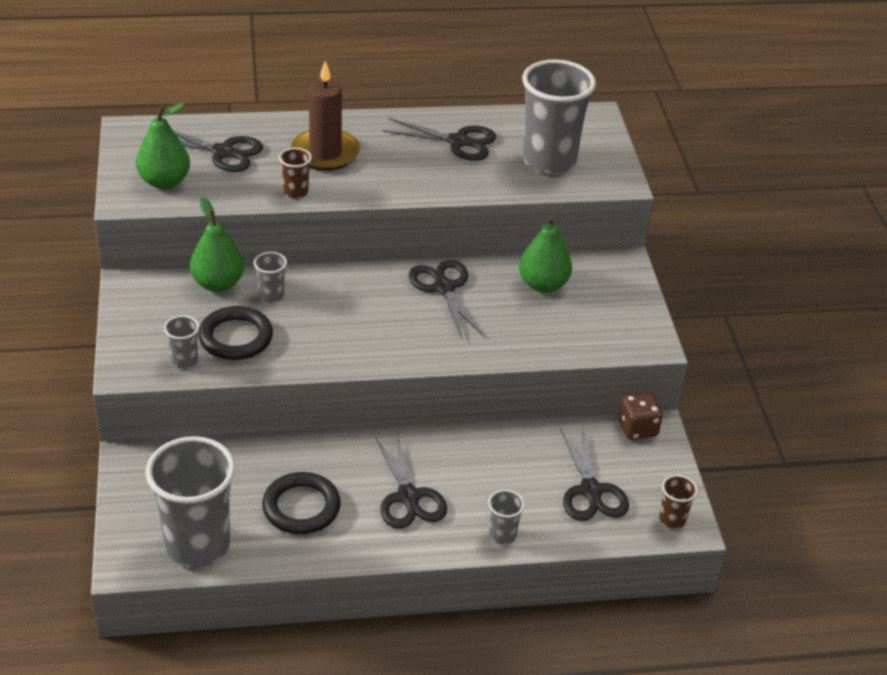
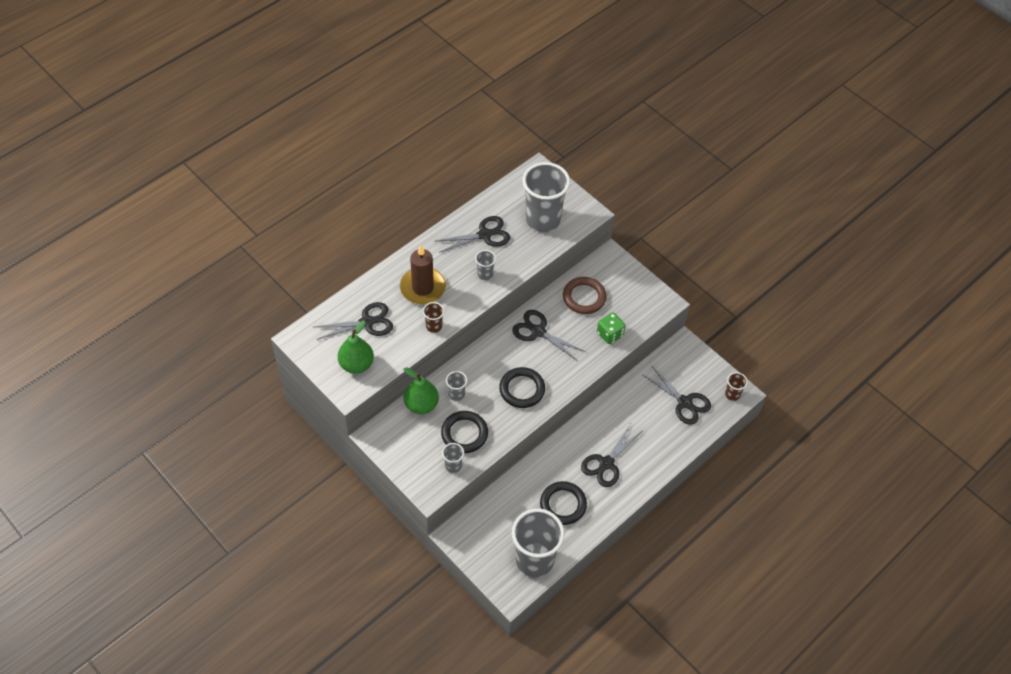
camera: 35 degrees left, 15 degrees up
(358, 332) = (522, 389): none -> black ring
(408, 496) = (606, 463): black scissors -> black scissors turned 90 degrees clockwise
(502, 535) = (666, 455): grey cup -> grey cup (485, 274)
(537, 337) = (610, 334): none -> green dice
(543, 284) = (584, 297): green pear -> brown ring
(637, 428) = (676, 350): brown dice -> none

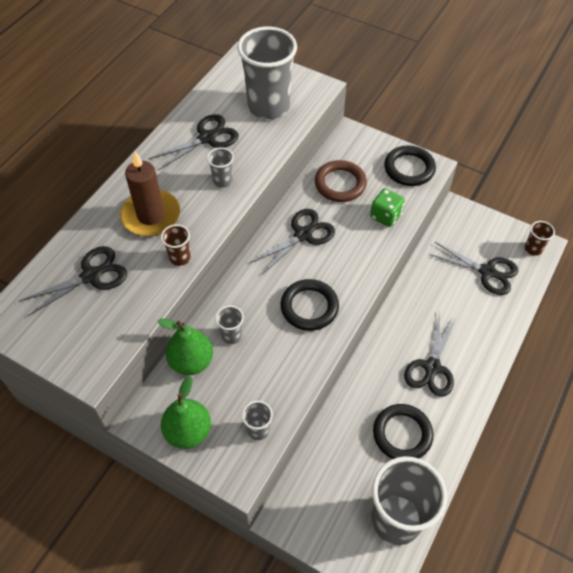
camera: 15 degrees left, 0 degrees up
(356, 364) = (92, 333): green pear -> green pear (188, 432)
(464, 433) = (258, 383): black ring -> black ring (409, 168)
(538, 331) = (303, 235): black scissors -> black scissors turned 120 degrees clockwise

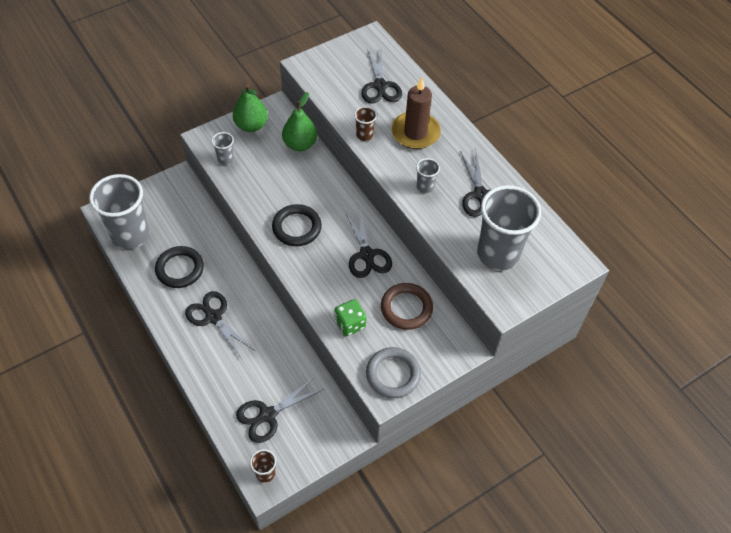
camera: 115 degrees right, 0 degrees up
(231, 336) = (304, 173): grey cup -> none
(409, 168) = (393, 374): black ring -> grey ring

